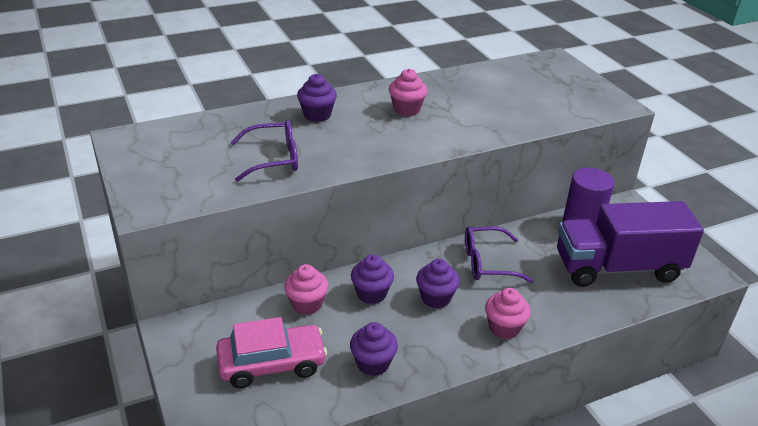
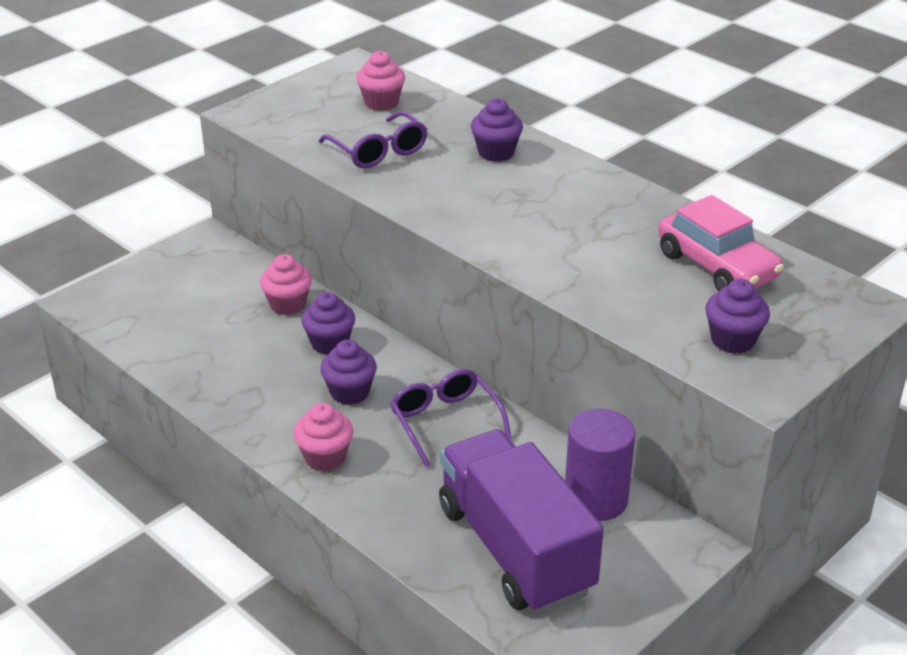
camera: 70 degrees right, 0 degrees up
(272, 364) = (189, 308): pink car -> pink car (717, 266)
(373, 363) = (218, 371): purple cupcake -> purple cupcake (733, 340)
(406, 109) = (566, 207): pink cupcake -> pink cupcake (381, 103)

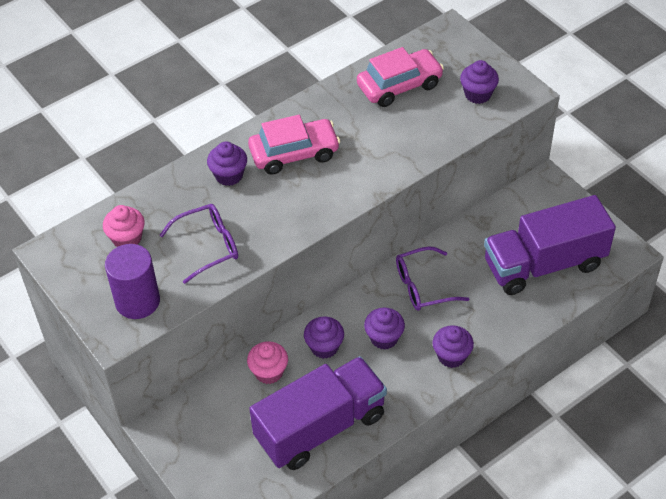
camera: 80 degrees left, 15 degrees up
(207, 352) = (320, 427): none -> purple truck
(325, 457) = (451, 356): pink cupcake -> purple cupcake
(549, 193) = (294, 153): none -> pink car
(596, 499) = (504, 220): purple cylinder -> purple cylinder (137, 301)

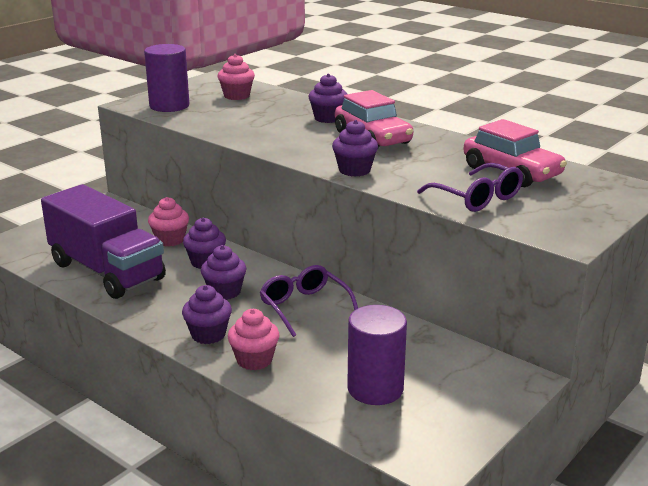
camera: 75 degrees right, 25 degrees down
(208, 246) = (238, 120): purple glasses -> purple glasses (477, 198)
(477, 94) = (537, 212): purple cupcake -> purple cupcake (354, 170)
(494, 330) = (254, 360): none -> pink cupcake
(544, 264) = (375, 388): purple truck -> purple cylinder

